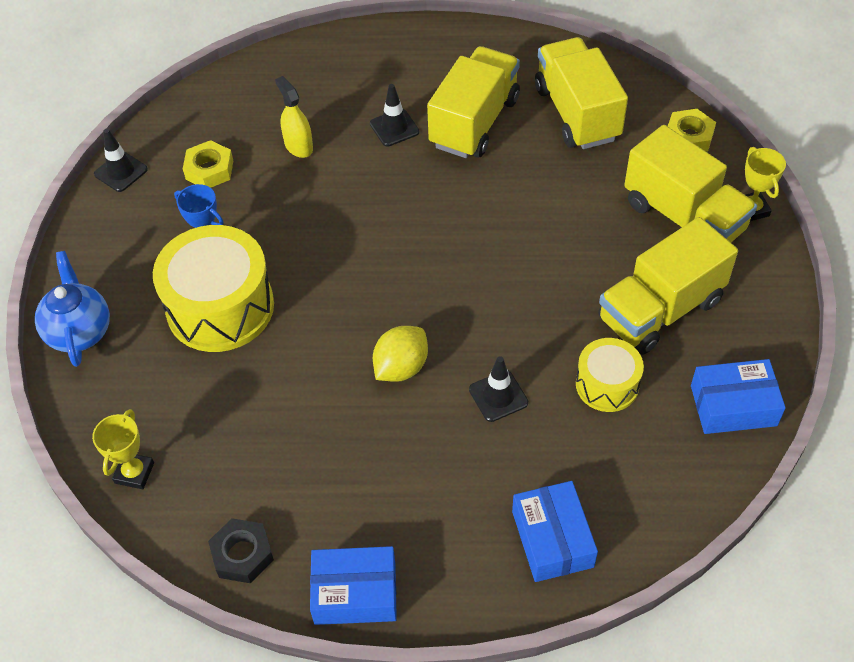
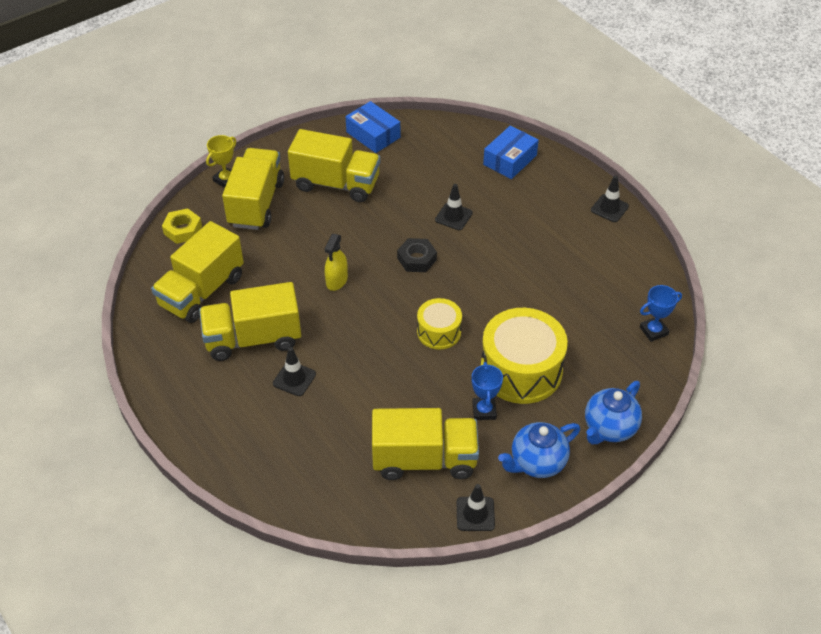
camera: 130 degrees left, 5 degrees down
(114, 247) = (537, 463): none -> blue teapot
(134, 473) = (653, 331): yellow trophy -> blue trophy
(209, 170) = (424, 459): yellow nut -> yellow truck
(242, 554) = (640, 258): black nut -> black nut (417, 259)
(298, 146) = (357, 422): yellow spray bottle -> yellow spray bottle (337, 280)
(355, 593) = (609, 208): blue box -> black traffic cone
(401, 367) = (476, 263): yellow lemon -> none
(607, 384) = (405, 181): yellow drum -> yellow drum (439, 332)

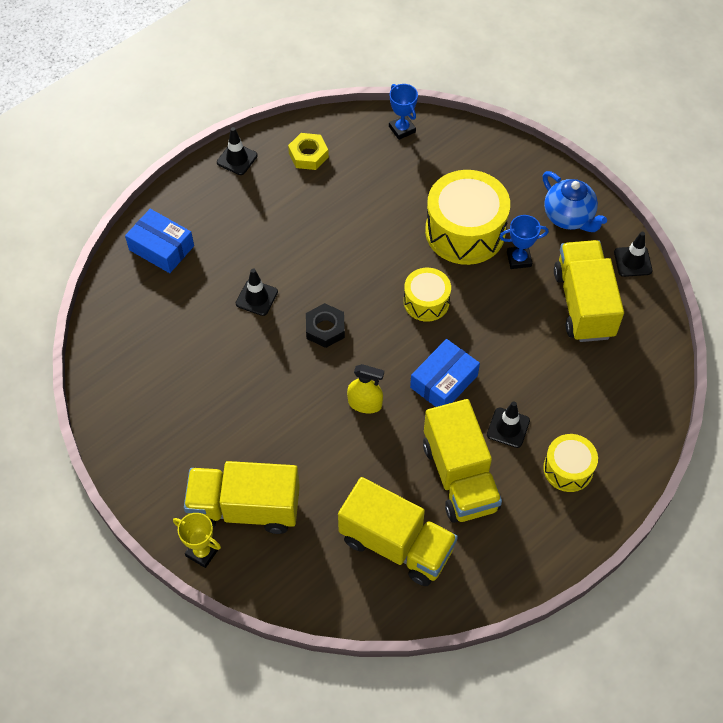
camera: 95 degrees left, 10 degrees up
(183, 230) = (296, 587): yellow nut -> yellow nut (308, 155)
(243, 419) = (568, 469): none -> yellow drum
(336, 184) = (206, 422): yellow truck -> none
(373, 135) = (115, 391): blue box -> blue box (444, 381)
(609, 428) = (521, 165): blue teapot -> none

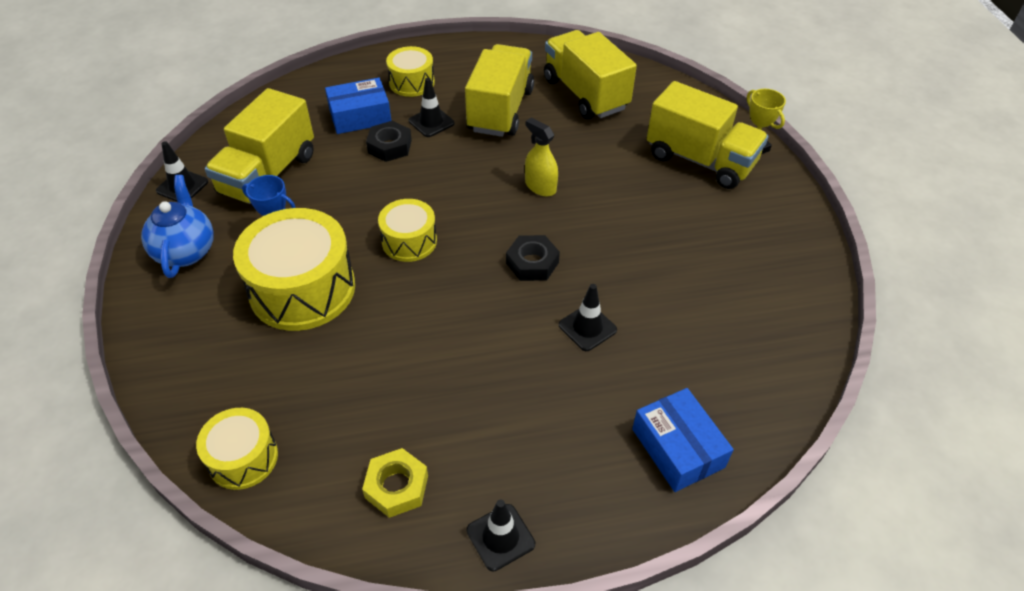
camera: 150 degrees left, 10 degrees down
(402, 129) = (243, 458): blue trophy -> yellow drum
(444, 381) = (454, 173): blue box -> blue box (360, 116)
(518, 381) = (389, 146): none -> black nut

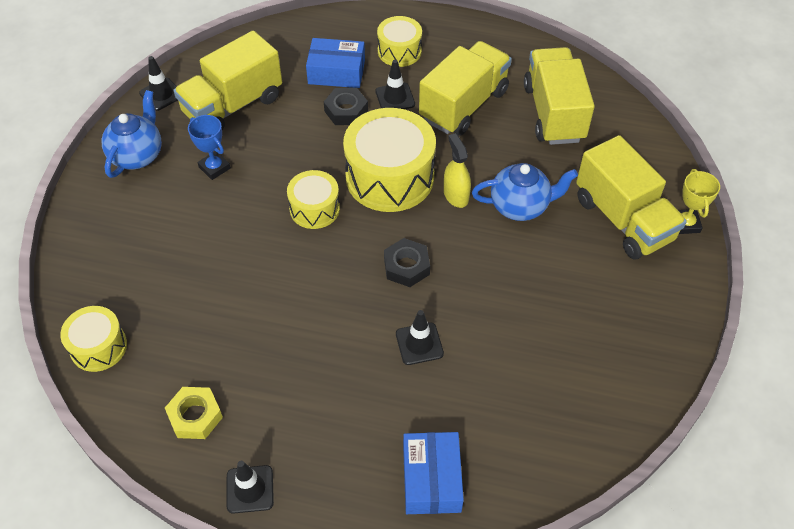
camera: 25 degrees right, 5 degrees up
(302, 289) = (208, 221): yellow drum -> yellow drum (390, 177)
(605, 178) = (520, 206): none -> blue teapot

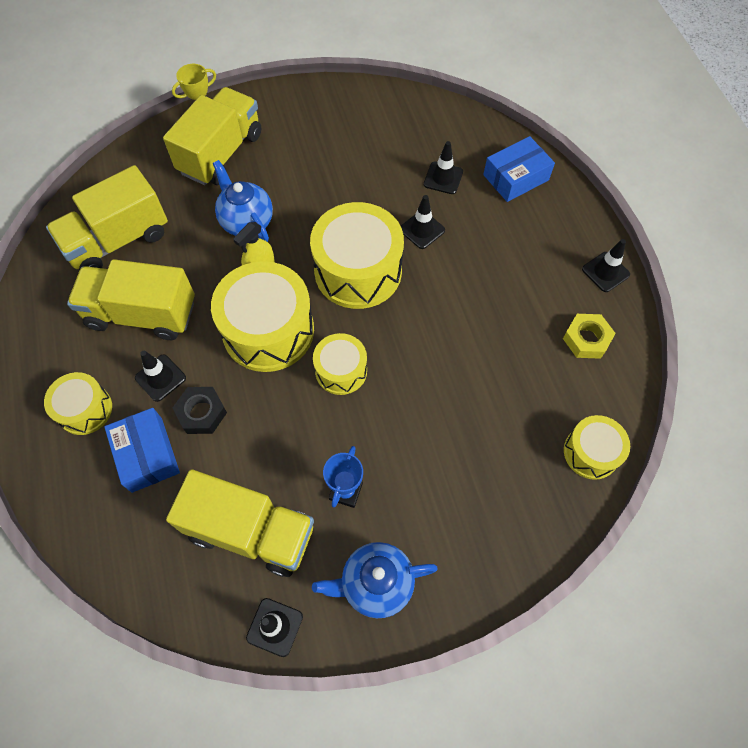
camera: 120 degrees left, 10 degrees up
(406, 266) = (358, 271): black nut -> yellow drum
(475, 401) = (443, 178): none -> black traffic cone

